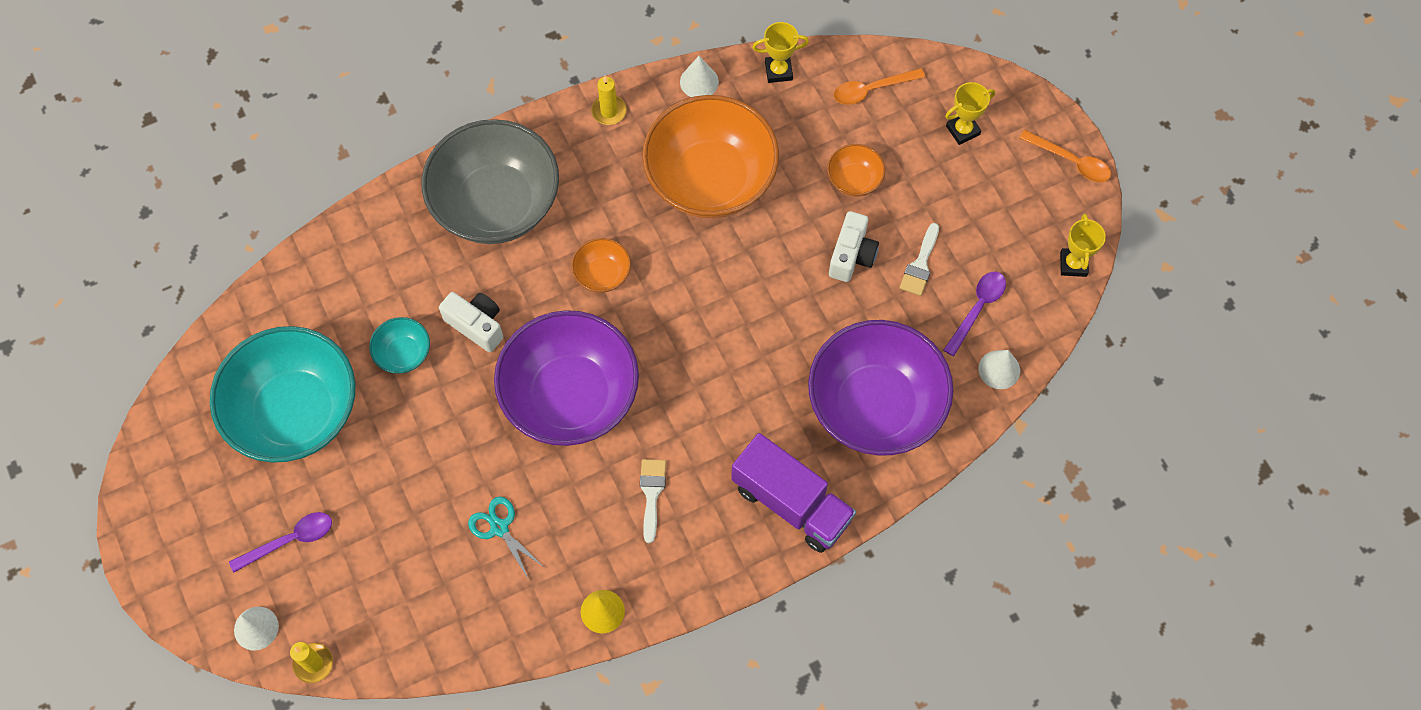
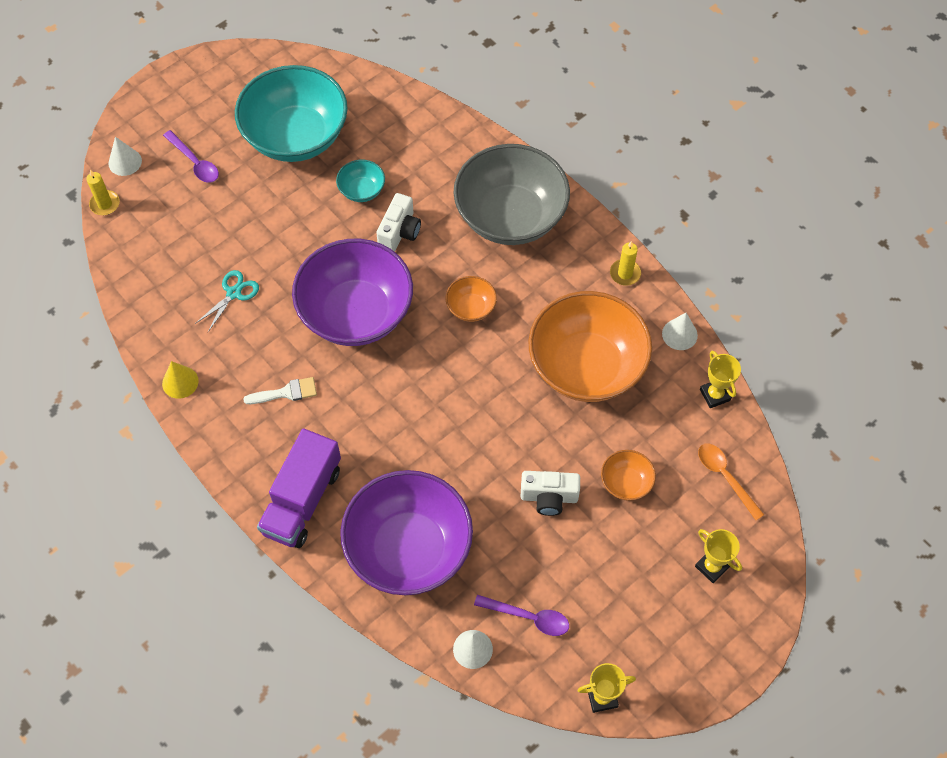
camera: 75 degrees right, 5 degrees down
(920, 265) = (558, 558): white brush -> none
(1070, 161) = (714, 674): orange spoon -> none

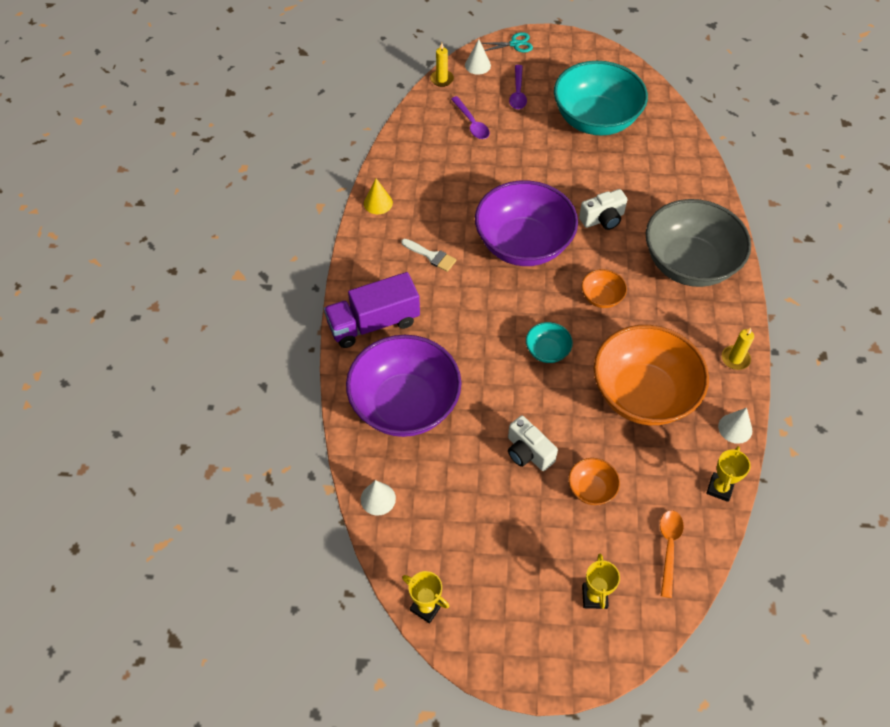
camera: 45 degrees right, 5 degrees down
(234, 293) = (462, 178): turquoise scissors -> turquoise scissors (515, 44)
(362, 190) = (604, 178): turquoise bowl -> turquoise bowl (547, 351)
(528, 617) = (433, 512): purple spoon -> purple spoon (471, 123)

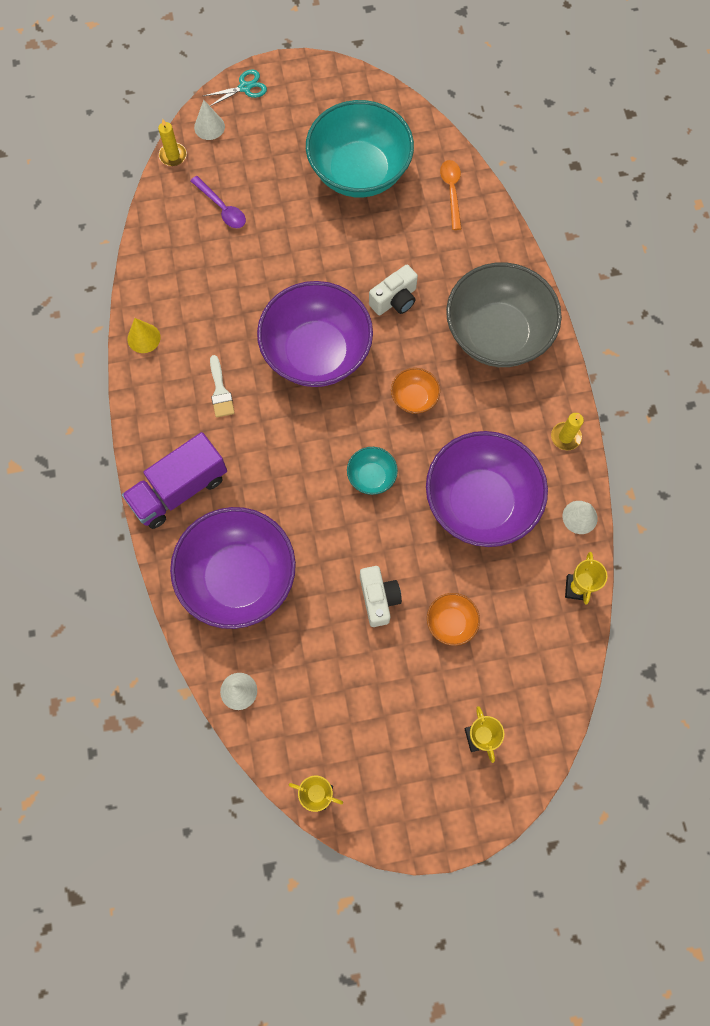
camera: 15 degrees left, 15 degrees up
(431, 256) = (220, 391): white brush -> white brush turned 60 degrees clockwise
(518, 93) = (264, 154): purple spoon -> none
(528, 452) = (378, 598): white camera -> white camera turned 135 degrees counterclockwise
(643, 394) = (480, 502): orange bowl -> purple bowl
(669, 548) = (540, 666): orange spoon -> orange spoon (451, 192)

